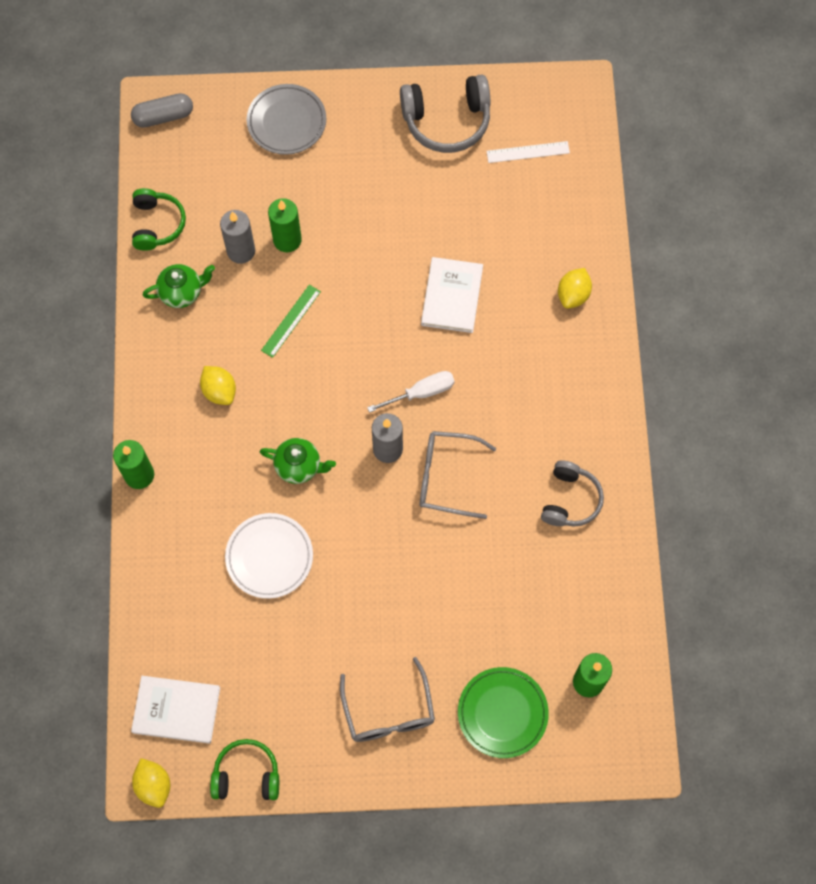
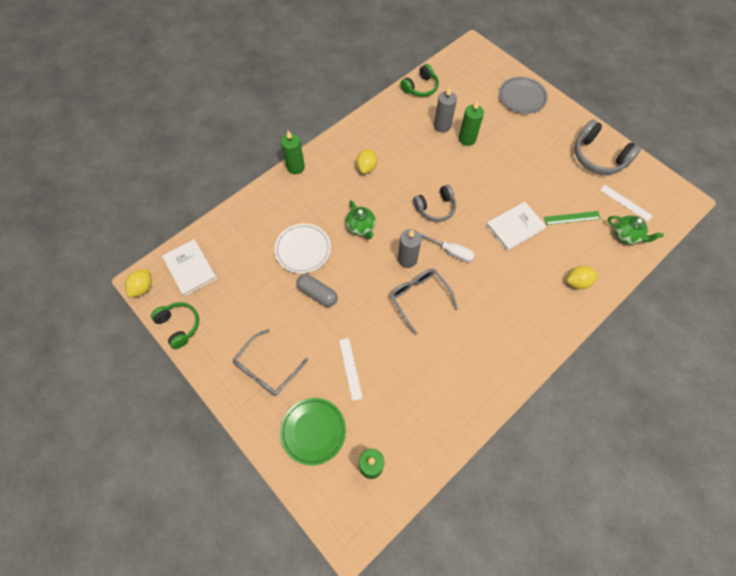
camera: 50 degrees right, 5 degrees down
(163, 116) = (471, 54): grey capsule -> grey capsule (317, 294)
(182, 292) = (398, 119): green teapot -> green teapot (626, 236)
(291, 321) = (430, 170): green ruler -> green ruler (572, 218)
(465, 619) = (350, 368): none -> white ruler
(570, 500) = (466, 371): grey headphones -> grey headphones (435, 208)

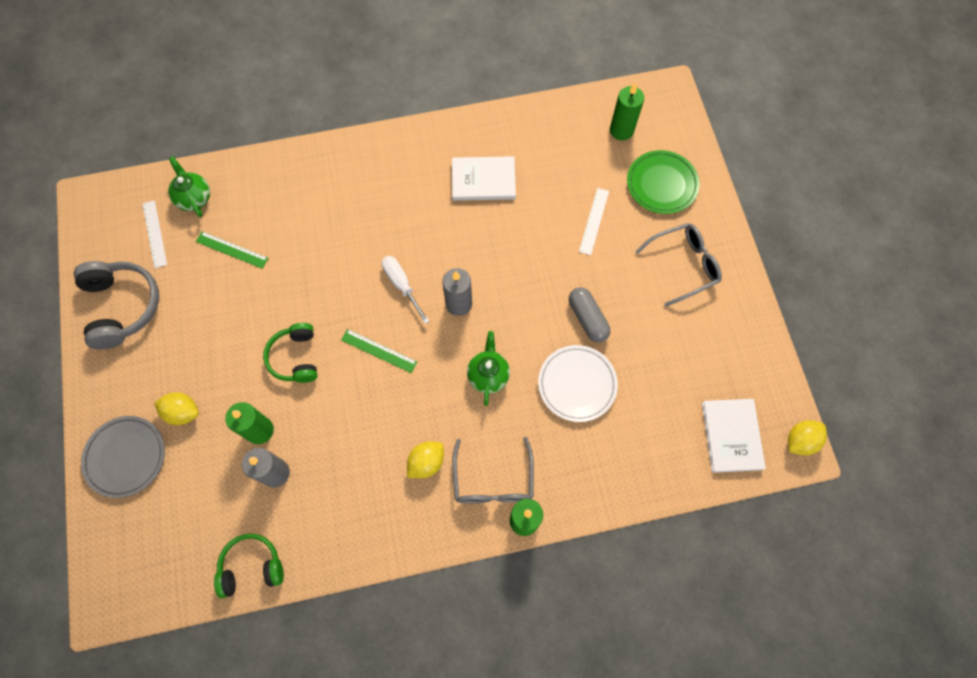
camera: 150 degrees left, 5 degrees up
(179, 325) = (767, 365): green headphones -> green headphones (295, 357)
(419, 298) = (476, 253): grey glasses -> grey glasses (493, 481)
(435, 208) = (379, 351): grey headphones -> green ruler
(515, 227) = (305, 275): white book -> white book (483, 180)
(577, 282) = (294, 180): yellow lemon -> yellow lemon (183, 412)

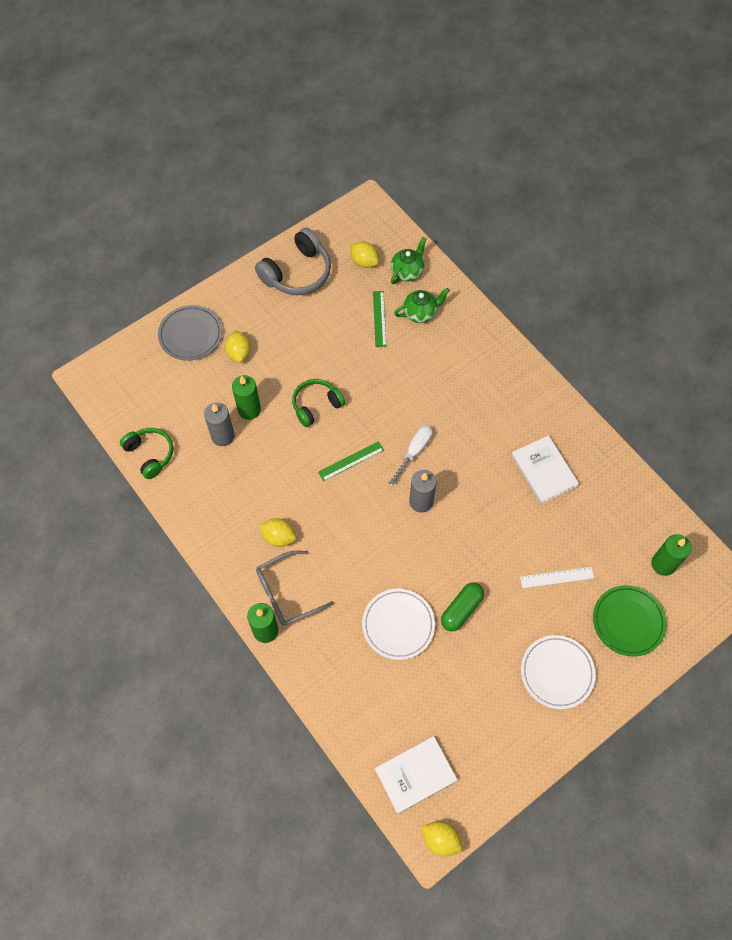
camera: 65 degrees right, 5 degrees down
(154, 234) = (364, 262): white ruler -> yellow lemon
(379, 351) = (351, 461): green ruler -> green ruler turned 60 degrees clockwise
(488, 375) = (371, 551): green teapot -> green teapot (420, 313)
(587, 318) = (461, 609): grey capsule -> green capsule
(684, 265) = (557, 673): grey glasses -> white plate

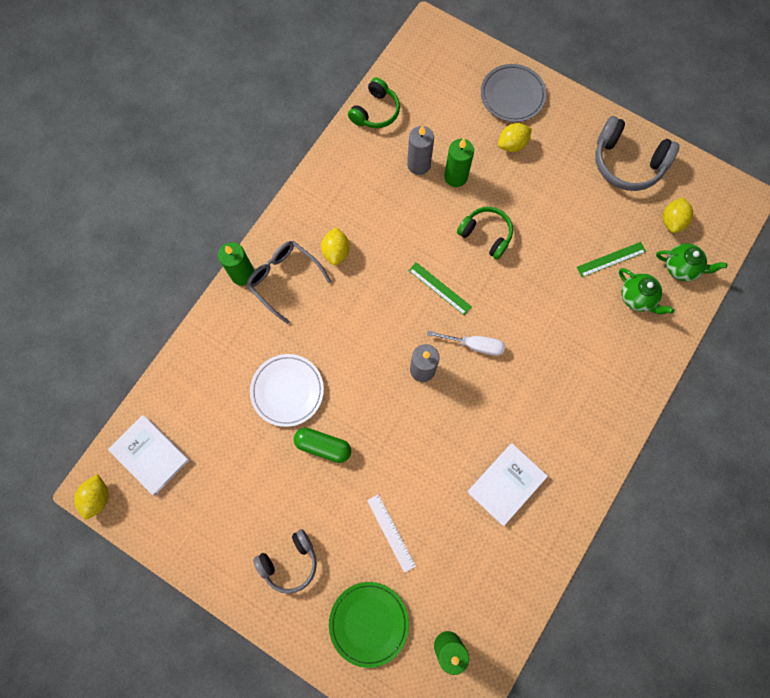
camera: 70 degrees right, 10 degrees up
(557, 673) = (290, 562): white plate -> grey headphones

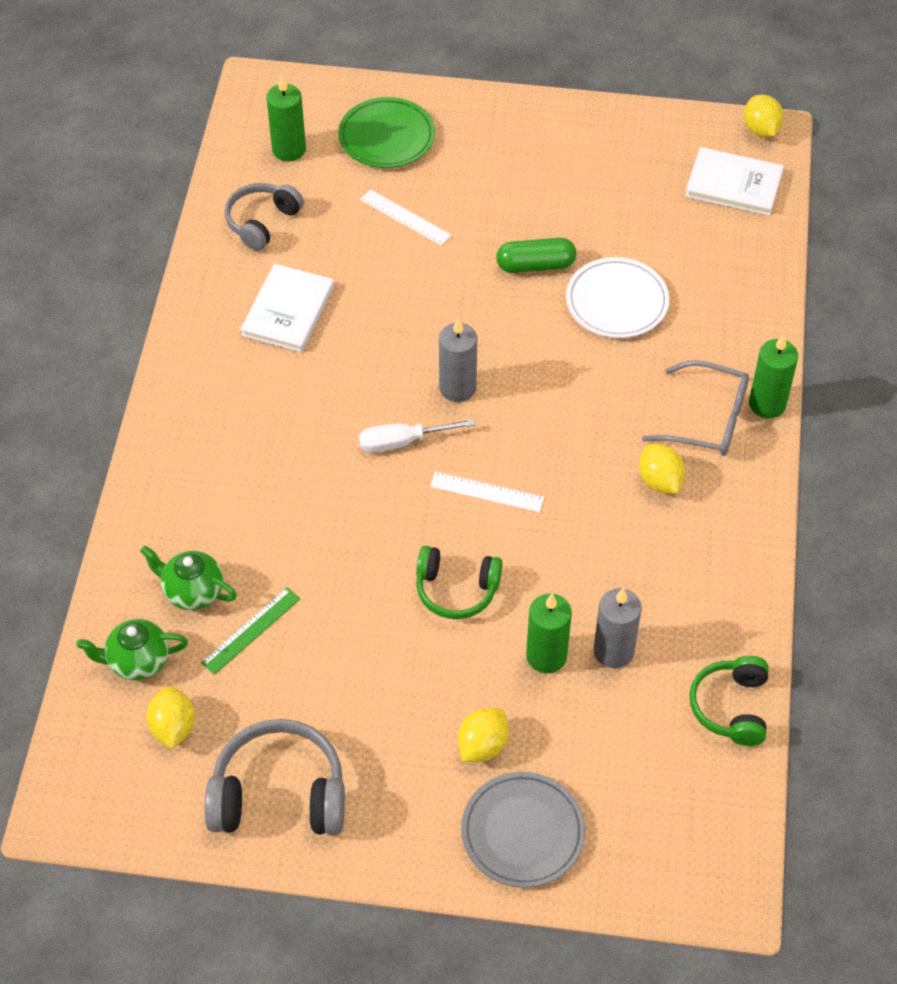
camera: 155 degrees right, 20 degrees down
(290, 562) = (506, 153): grey headphones -> grey headphones (262, 222)
(439, 288) = (487, 492): green ruler -> white ruler

